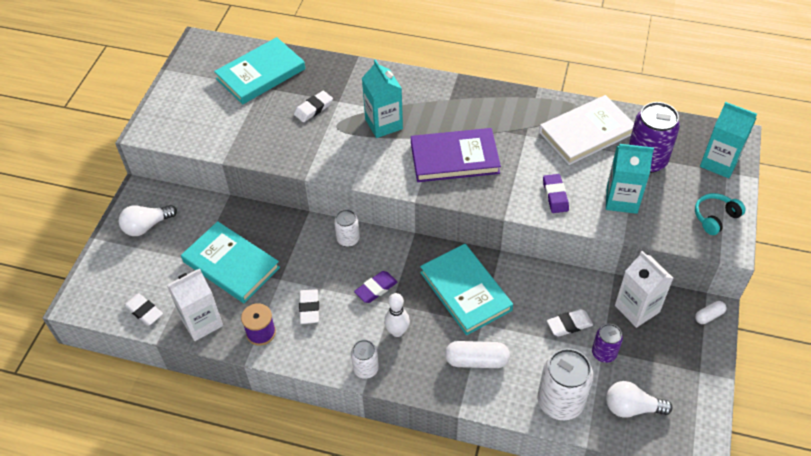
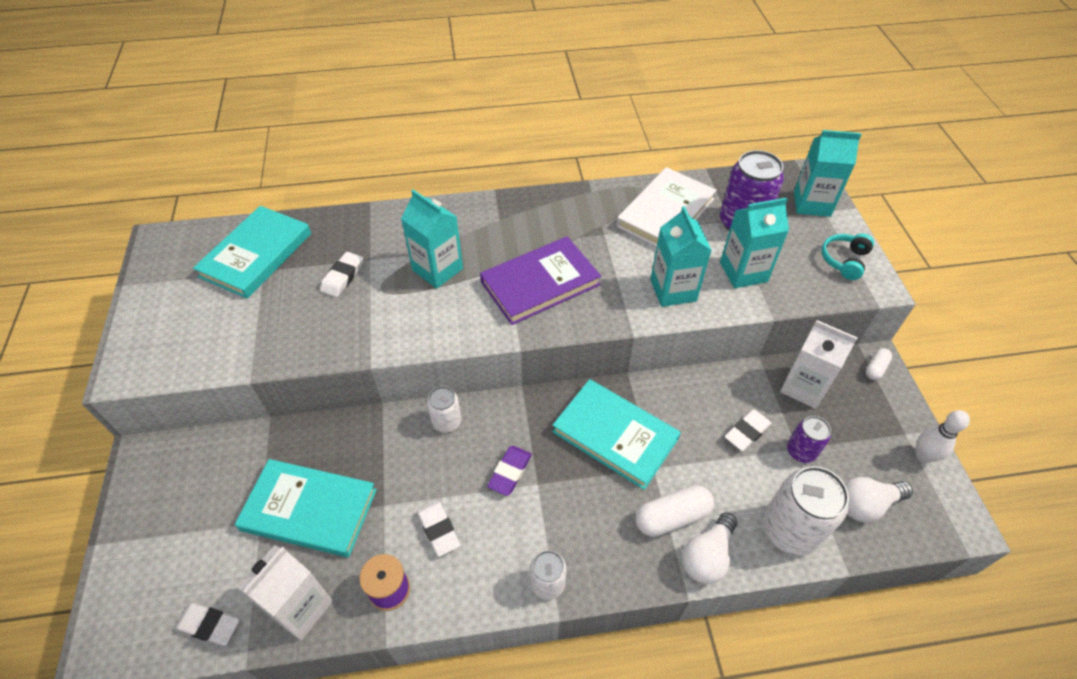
camera: 25 degrees left, 0 degrees up
(147, 226) = (169, 499): white light bulb -> white light bulb (707, 556)
(397, 331) = (562, 517): white bowling pin -> white bowling pin (923, 456)
(555, 195) = (673, 290): purple eraser -> turquoise carton

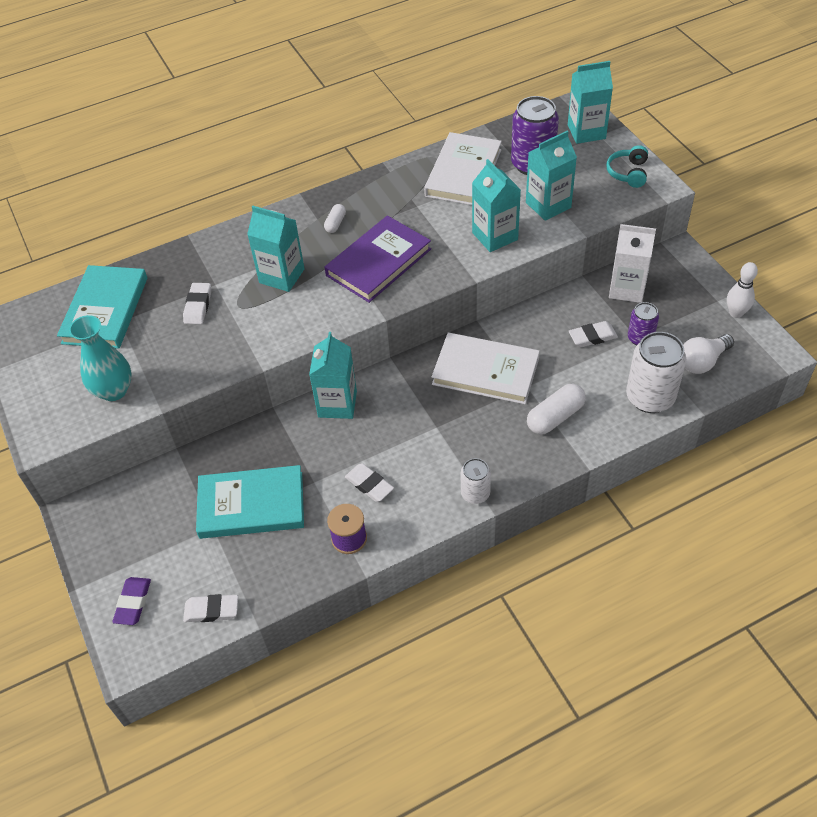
camera: 15 degrees left, 0 degrees up
(218, 342) = (114, 390): none -> turquoise vase
(300, 607) = (282, 574): white carton -> none
(447, 422) = (337, 404): white can -> turquoise carton
(510, 472) = (409, 425): purple eraser -> purple eraser (133, 603)
(615, 435) = (485, 371): turquoise book -> white book
(707, 556) = (592, 435): white light bulb -> none
(747, 432) = (592, 337): white eraser -> white eraser turned 45 degrees clockwise
(875, 368) = (680, 257): white capsule -> white capsule (335, 223)

